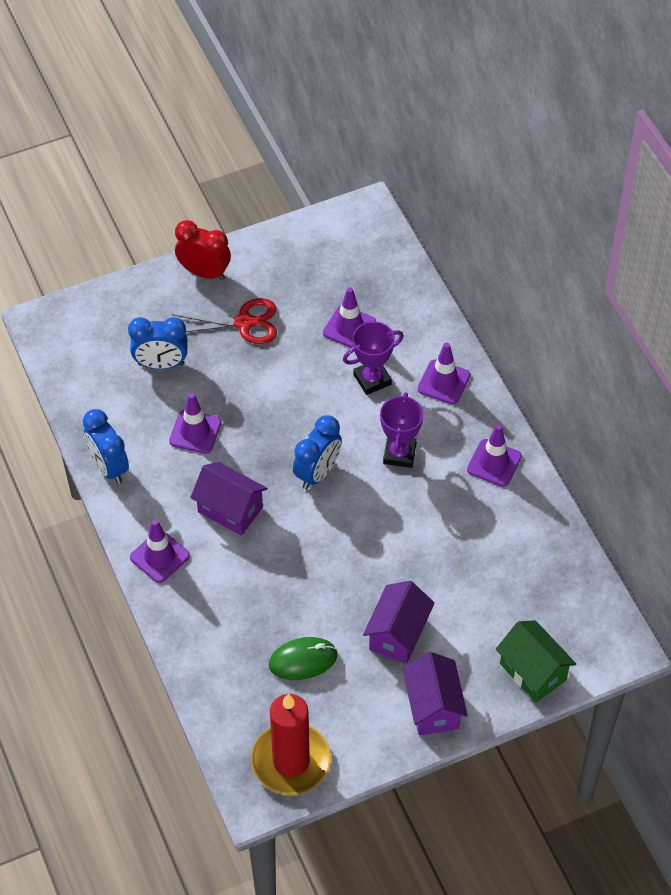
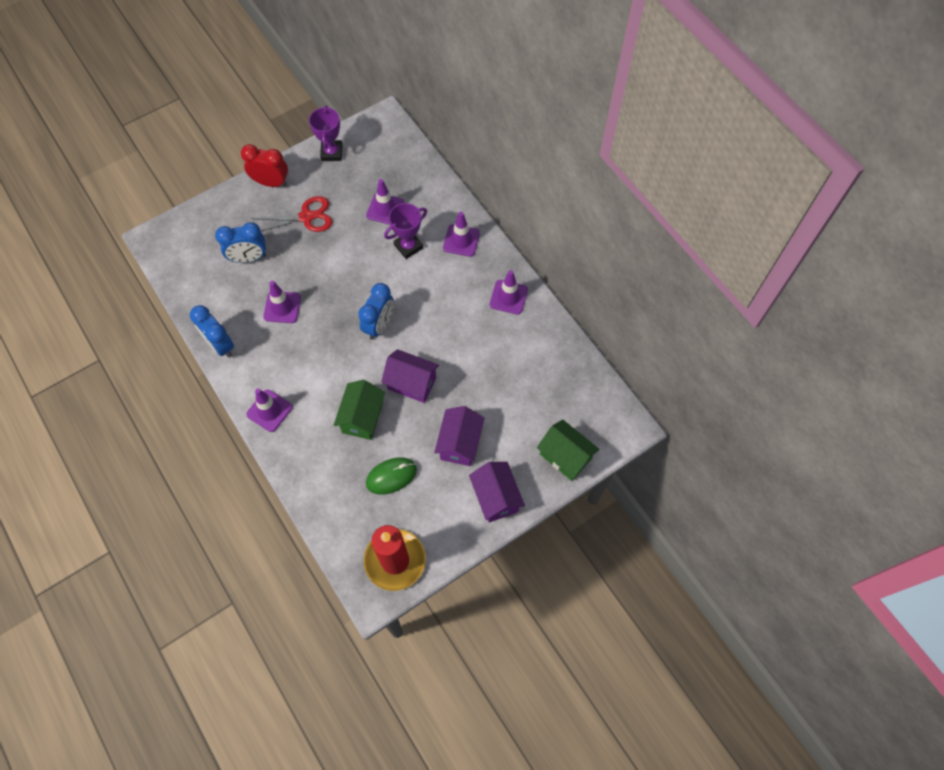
camera: 10 degrees left, 10 degrees up
(230, 509) = (318, 364): purple house -> purple house (412, 383)
(277, 583) = (362, 417): none -> green house
(399, 454) = (438, 301): purple trophy -> purple trophy (331, 153)

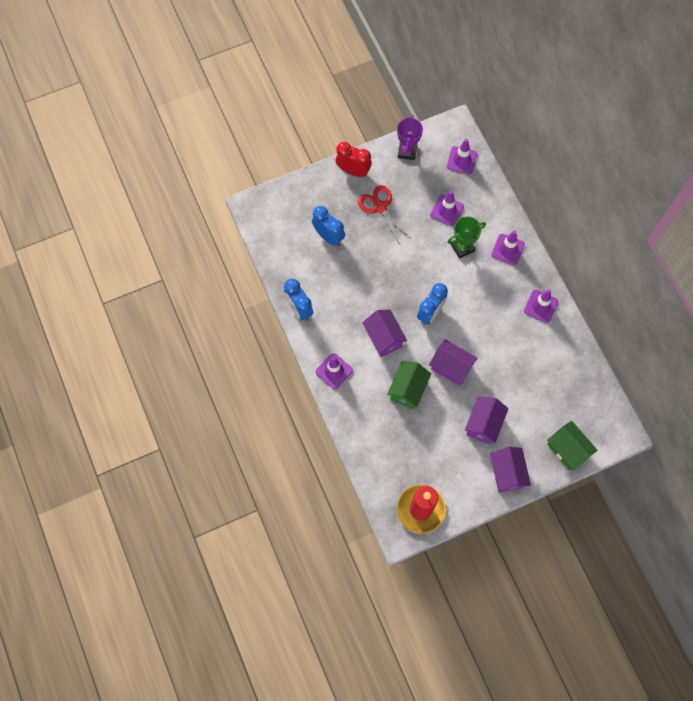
camera: 10 degrees right, 5 degrees up
(249, 258) = (328, 236): blue clock -> blue clock turned 135 degrees counterclockwise
(282, 307) = (352, 284): purple traffic cone -> purple traffic cone (461, 160)
(306, 217) = (380, 207): red scissors -> red scissors turned 120 degrees counterclockwise
(326, 362) = (383, 338): none -> purple house
(391, 476) = (425, 441): green mouse -> none
(408, 246) = (462, 247): purple trophy -> green trophy

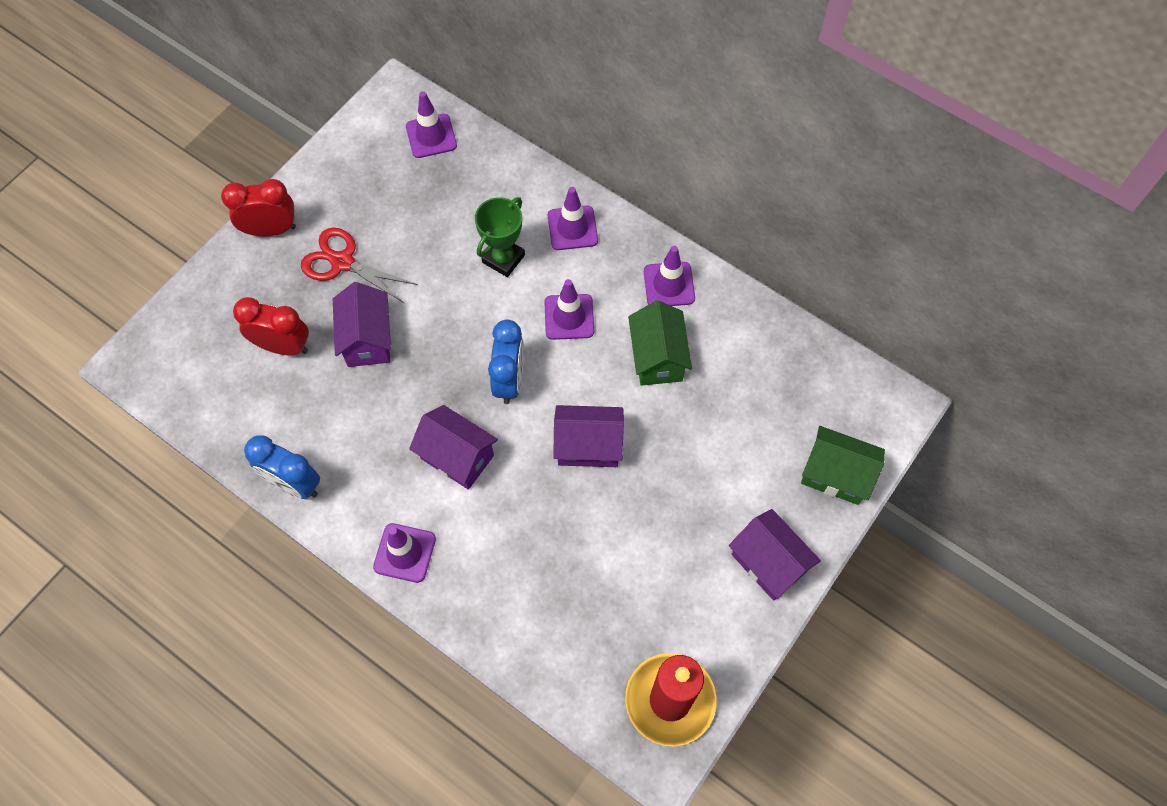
camera: 30 degrees left, 5 degrees down
(328, 236) = (283, 346): blue clock -> red clock
(407, 151) = (340, 162): purple trophy -> none
(407, 389) = (540, 517): green house -> green house (657, 357)
(447, 210) = (449, 217): purple traffic cone -> purple traffic cone (569, 317)
(483, 424) = (688, 506): purple house -> purple house (367, 339)

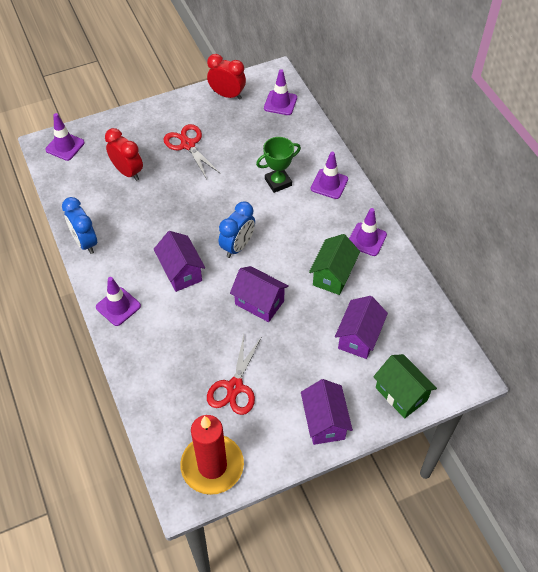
camera: 30 degrees right, 10 degrees down
(271, 230) = (161, 112): red clock -> red clock (227, 95)
(367, 339) = (174, 189): purple house -> purple house (359, 337)
(569, 317) = (295, 229): purple traffic cone -> purple traffic cone (65, 146)
(631, 580) = (234, 387): none -> red scissors

